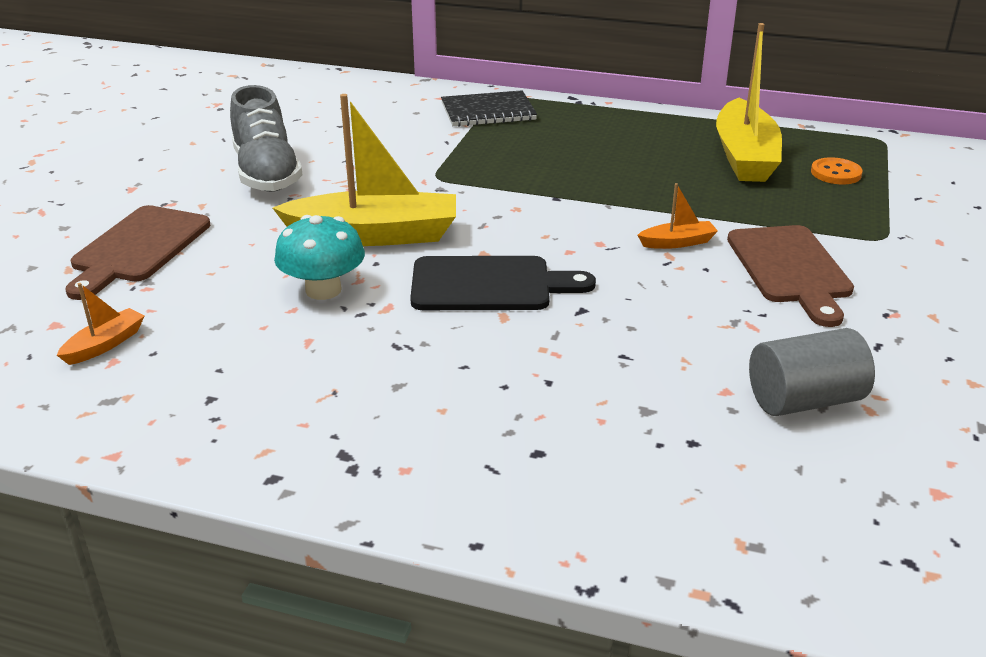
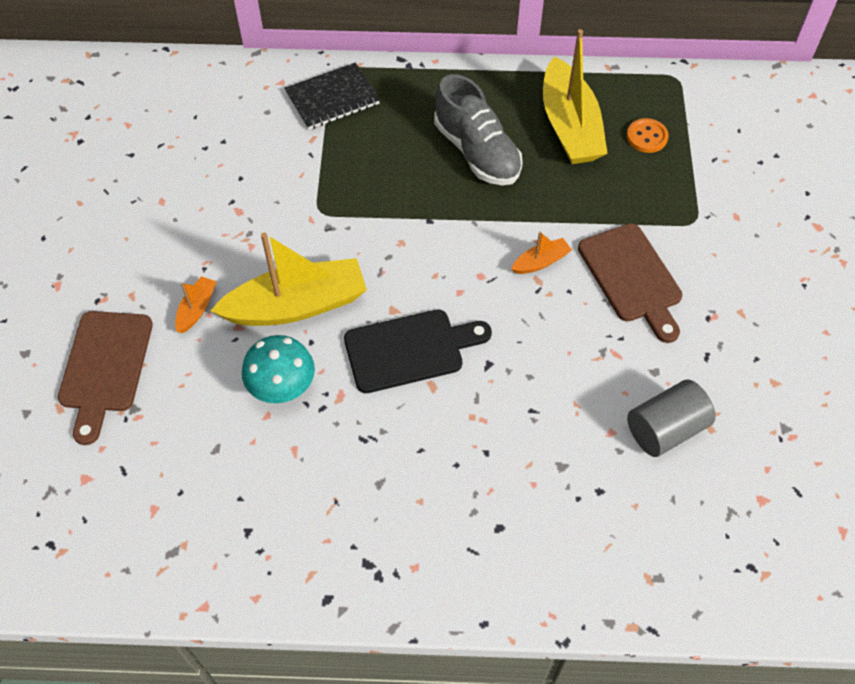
camera: 15 degrees left, 25 degrees up
(105, 344) = (138, 492): orange boat -> orange boat (197, 309)
(267, 173) = (169, 236): grey shoe -> grey shoe (477, 152)

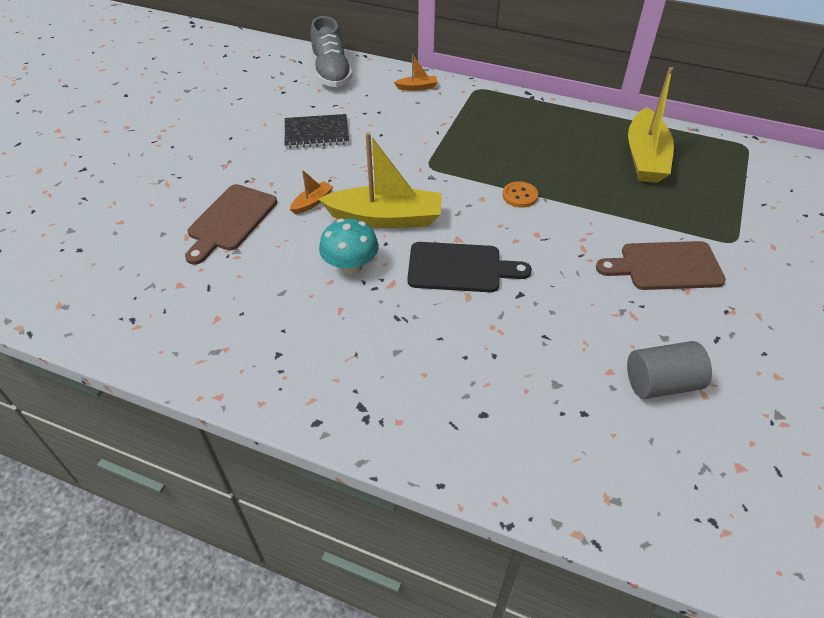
camera: 20 degrees right, 10 degrees down
(332, 98) = (467, 104): black notebook -> black notebook (316, 133)
(477, 152) = (564, 157): grey shoe -> grey shoe (331, 73)
(540, 262) = (590, 237): orange boat -> orange boat (417, 87)
(632, 278) = (665, 266): brown cutting board -> brown cutting board turned 90 degrees clockwise
(646, 137) = (708, 177): orange button -> orange button (520, 196)

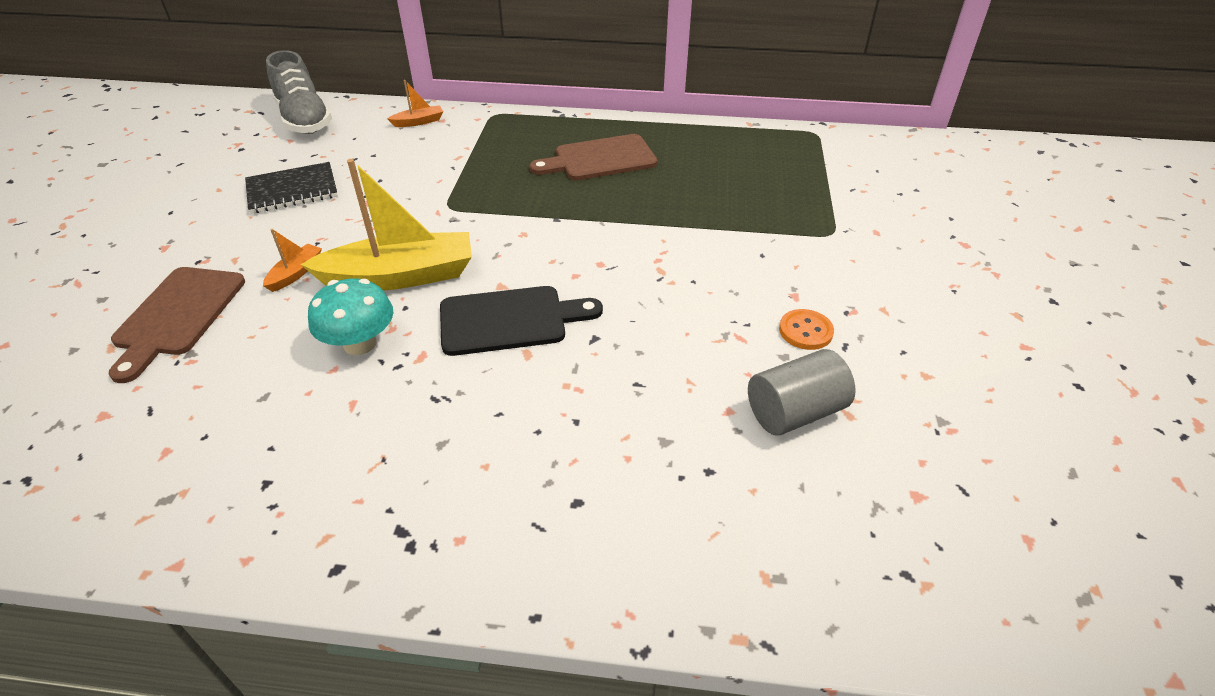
camera: 15 degrees left, 5 degrees down
(520, 196) = (570, 223): orange button -> orange button (805, 331)
(645, 157) = (708, 160): yellow boat -> none
(665, 266) = (762, 274): brown cutting board -> brown cutting board (600, 159)

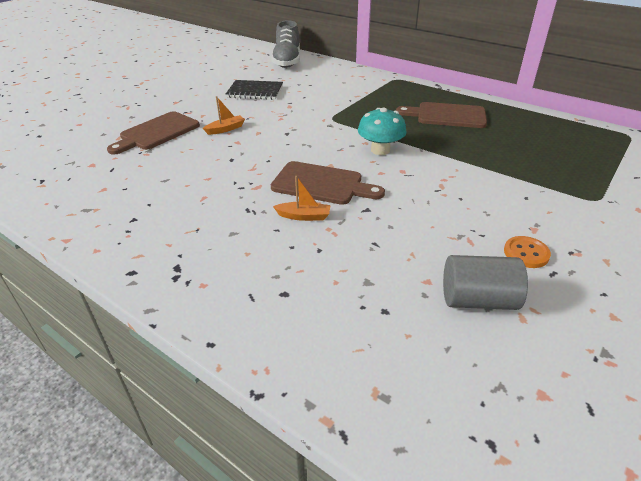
camera: 30 degrees right, 5 degrees down
(360, 343) = (230, 170): turquoise mushroom -> turquoise mushroom (380, 150)
(400, 276) = (277, 145): yellow boat -> none
(418, 122) = (348, 74): orange boat -> orange boat (304, 216)
(510, 320) = (321, 184): black cutting board -> brown cutting board

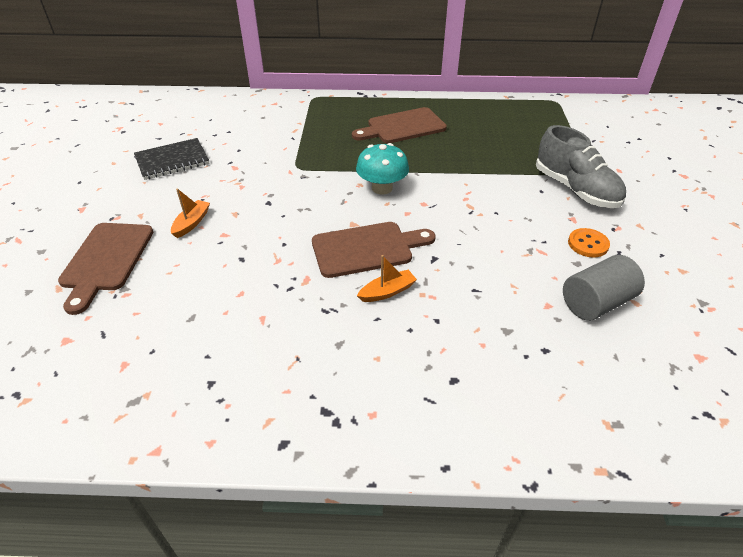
camera: 35 degrees left, 5 degrees up
(287, 61) = (167, 107): grey shoe -> grey shoe (575, 189)

